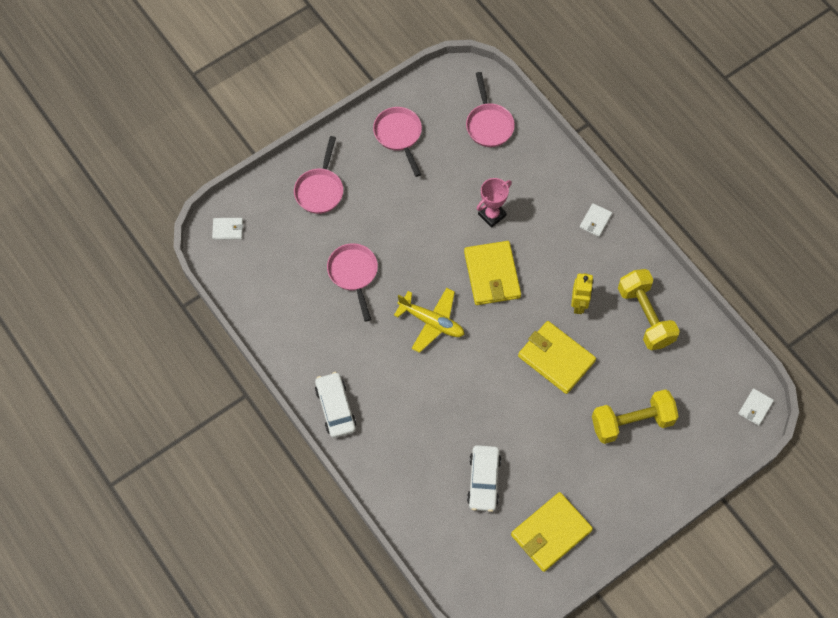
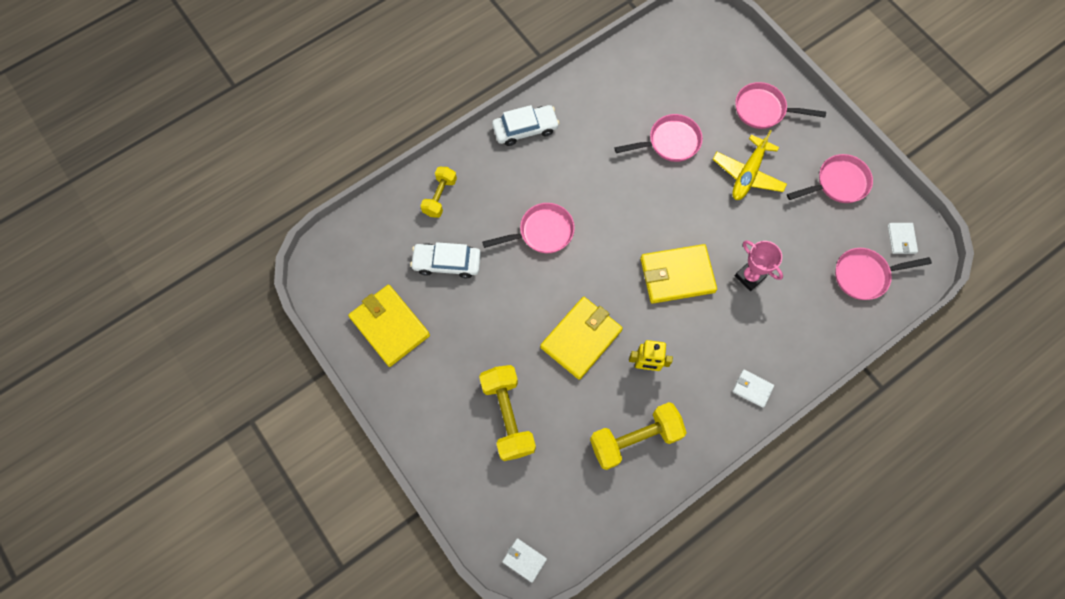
camera: 90 degrees right, 5 degrees up
(228, 229) = (711, 31): white wallet -> white wallet (901, 239)
(412, 490) = (440, 197): none -> yellow dumbbell
(431, 322) = (619, 215): yellow plane -> yellow plane (748, 174)
(450, 392) = (542, 232): none -> pink pan

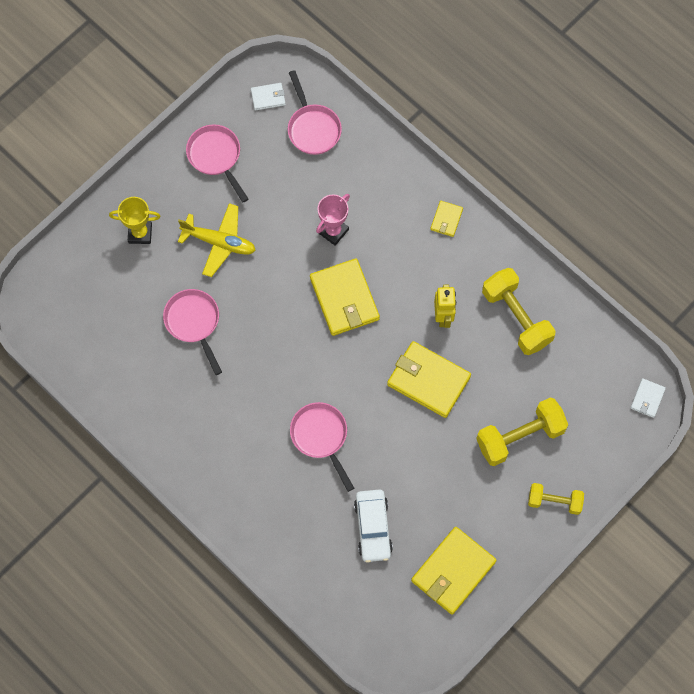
camera: 100 degrees left, 0 degrees up
(440, 197) = (298, 551): yellow dumbbell -> yellow dumbbell (554, 501)
(525, 129) = (200, 475): white car -> none
(752, 388) = (446, 219): white wallet -> yellow wallet
(763, 110) = (140, 233): pink pan -> yellow trophy

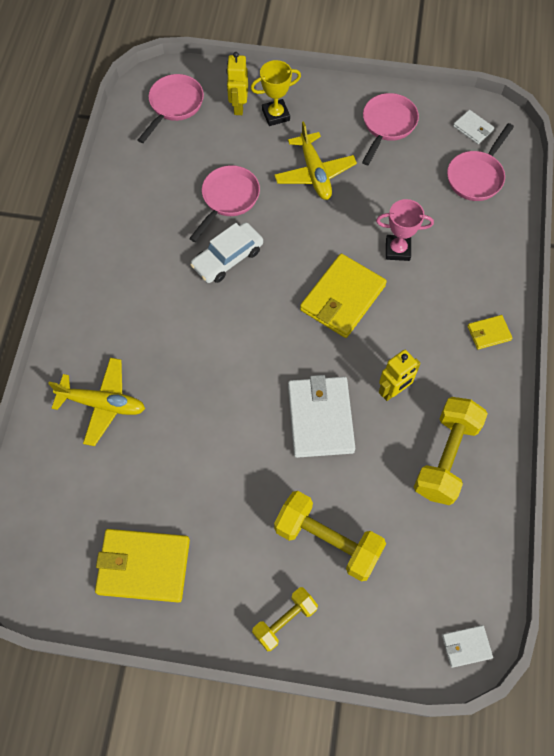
camera: 55 degrees right, 5 degrees down
(109, 256) = (238, 107): none -> yellow robot
(140, 233) = (275, 115): yellow trophy -> yellow trophy turned 75 degrees counterclockwise
(307, 526) = (102, 404): none -> yellow plane
(321, 437) = (197, 361): pink pan -> pink pan (174, 105)
(373, 527) = (139, 462): white car -> white car (227, 258)
(428, 380) = (320, 418): yellow wallet -> white wallet
(554, 501) = (285, 621): yellow dumbbell -> yellow dumbbell turned 75 degrees clockwise

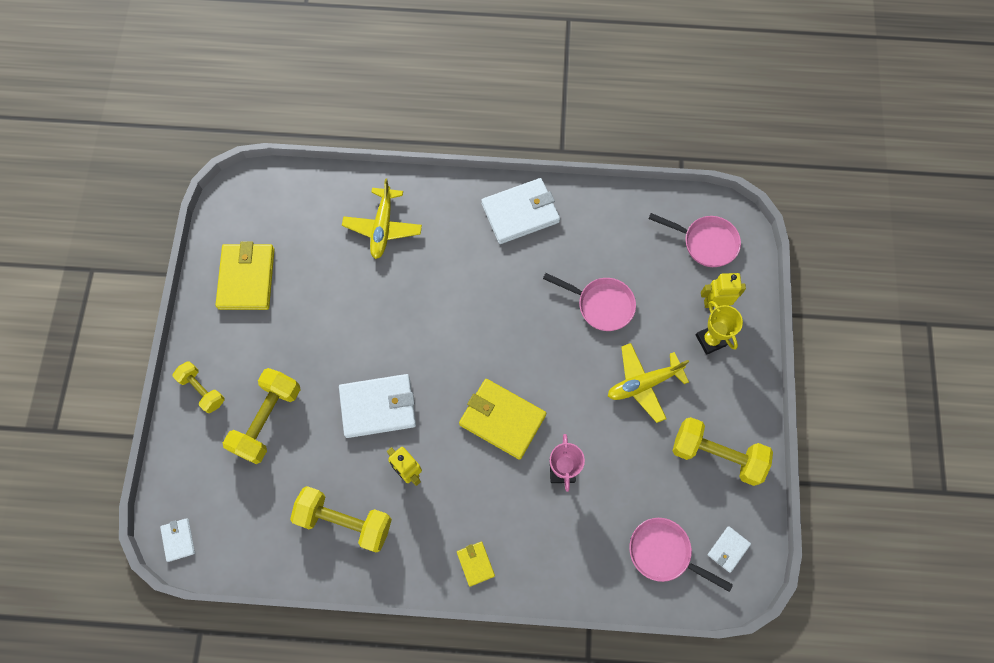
camera: 85 degrees right, 5 degrees up
(111, 262) = (520, 213): none -> white wallet
(227, 258) = (535, 311): white car -> none
(387, 125) = (716, 455): pink pan -> yellow dumbbell

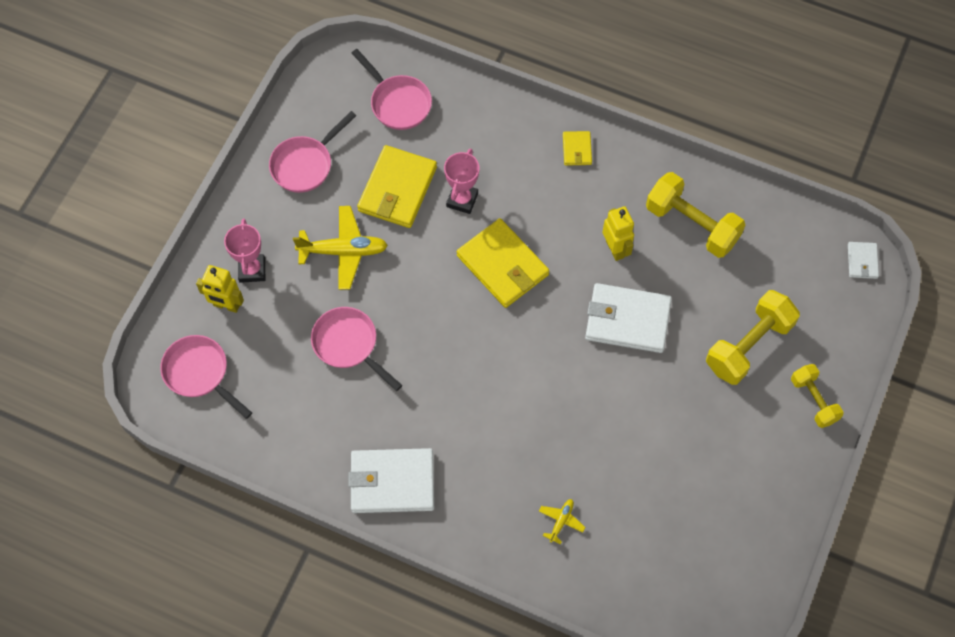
camera: 160 degrees left, 5 degrees down
(247, 278) = (739, 513): yellow wallet -> yellow wallet (397, 189)
(383, 227) = (561, 521): yellow plane -> yellow plane, size x0.49
(710, 340) = (252, 270): yellow trophy -> pink trophy
(716, 455) = (305, 164): yellow dumbbell -> pink pan
(728, 549) = (337, 87): white wallet -> none

